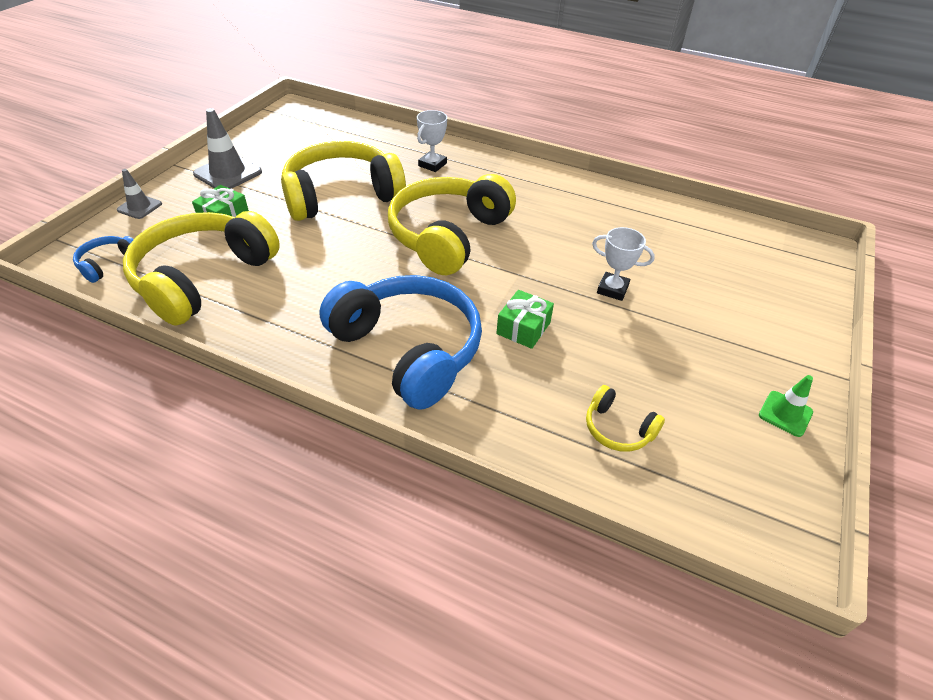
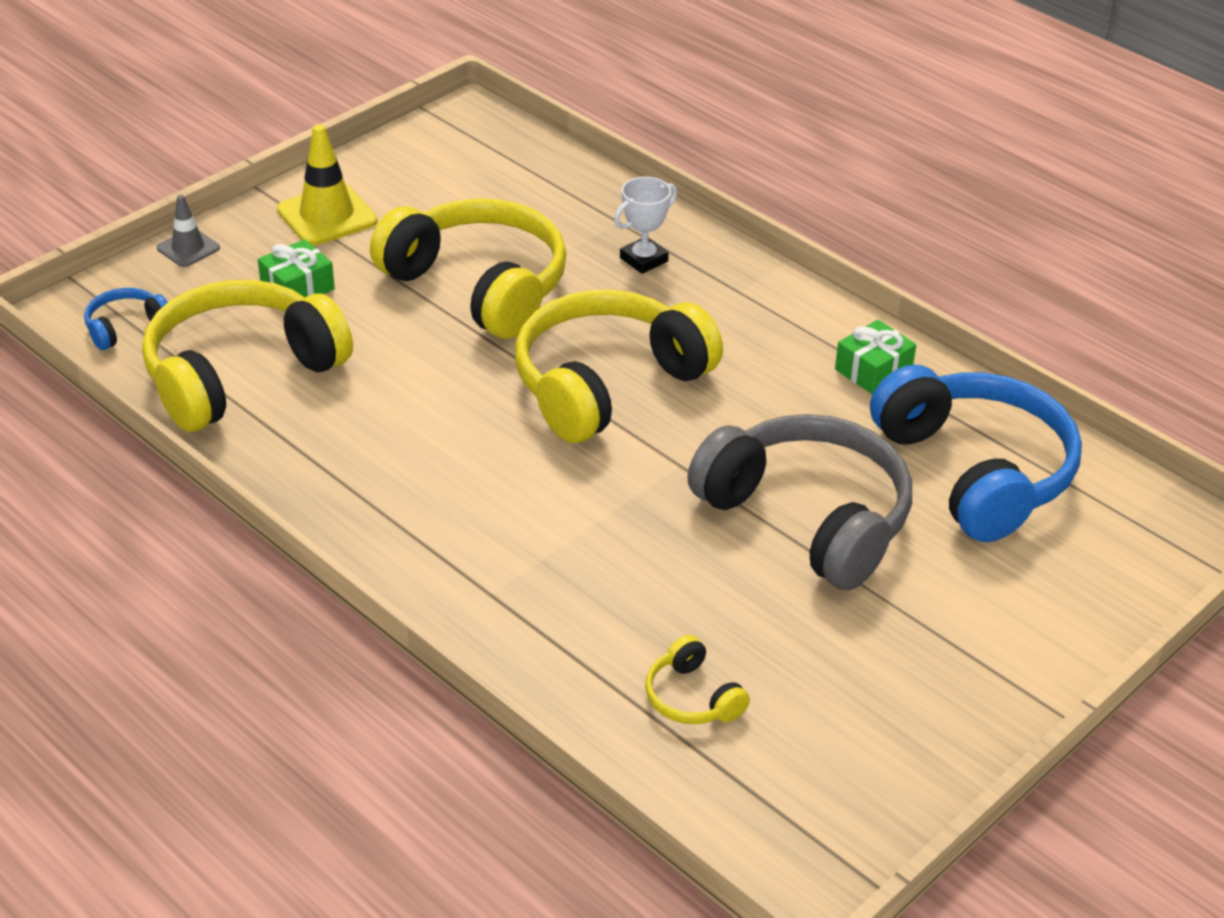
camera: 20 degrees right, 5 degrees down
(228, 173) = (327, 216): grey traffic cone -> yellow traffic cone
(341, 195) = (478, 286): yellow headphones -> yellow headphones turned 45 degrees clockwise
(408, 350) = (470, 533): blue headphones -> blue headphones (975, 471)
(523, 328) = (642, 542): green gift -> green gift (873, 370)
(612, 289) = (807, 518): white trophy -> grey headphones
(785, 413) = (940, 740): green traffic cone -> none

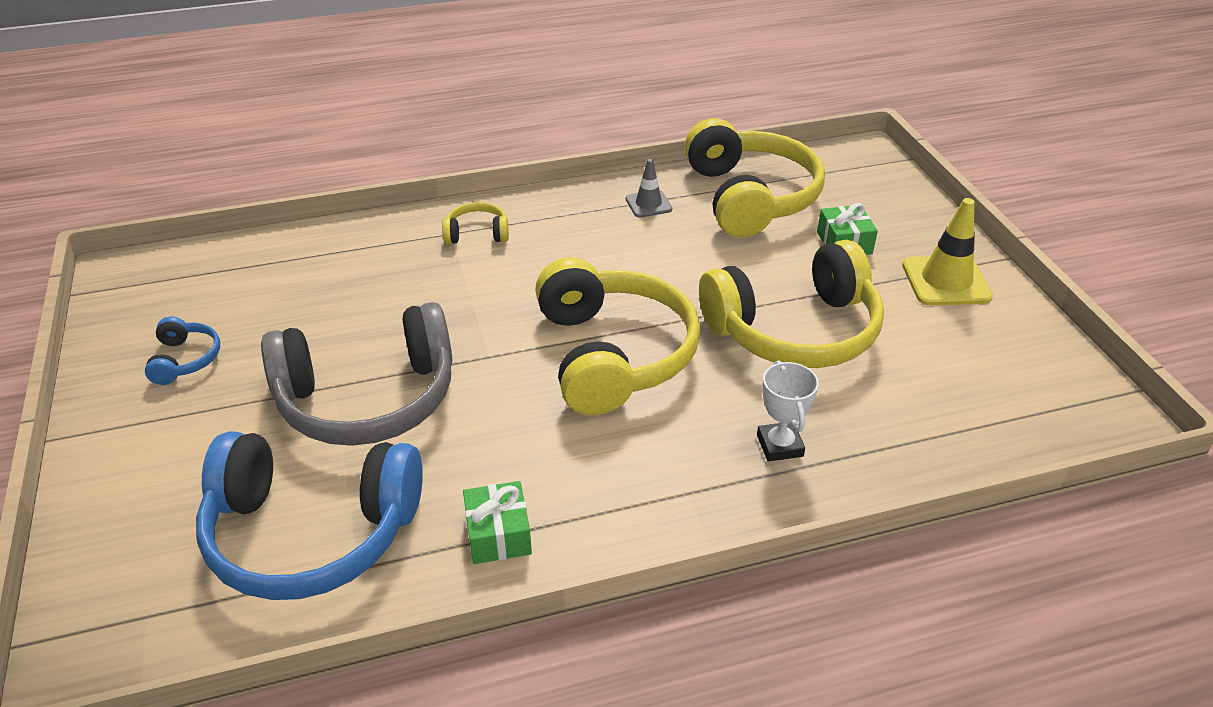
camera: 120 degrees right, 0 degrees up
(126, 327) = (834, 167): blue headphones -> blue headphones (185, 359)
(188, 248) = (925, 209): grey traffic cone -> grey traffic cone (648, 204)
(692, 697) = (283, 278): yellow headphones -> yellow headphones (477, 233)

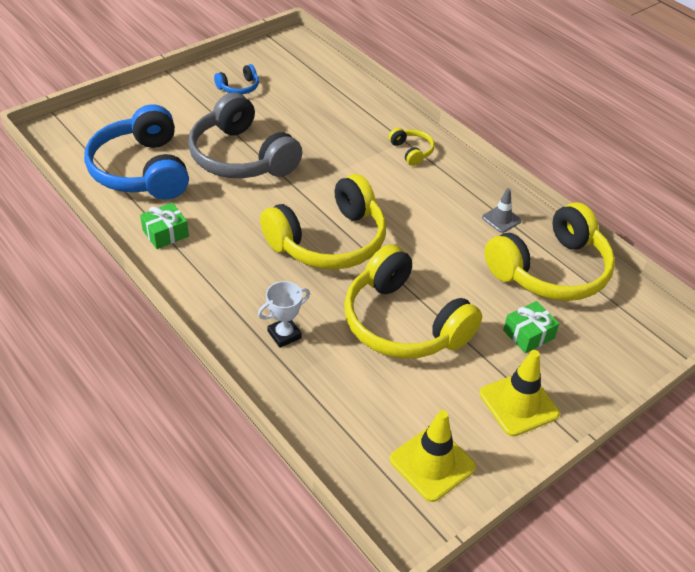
camera: 65 degrees right, 5 degrees up
(1024, 371) = (432, 463): none -> yellow traffic cone

